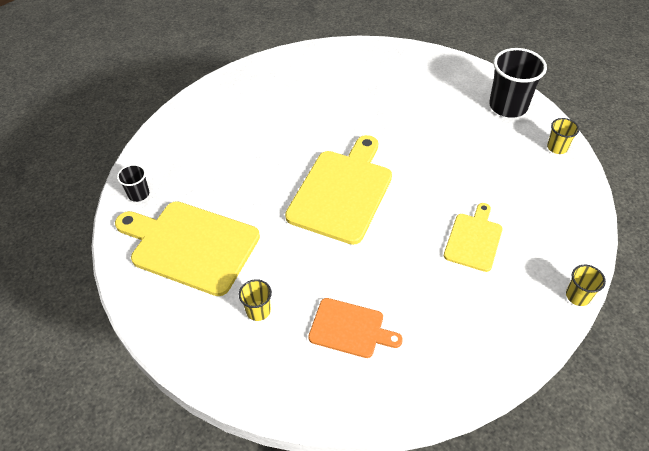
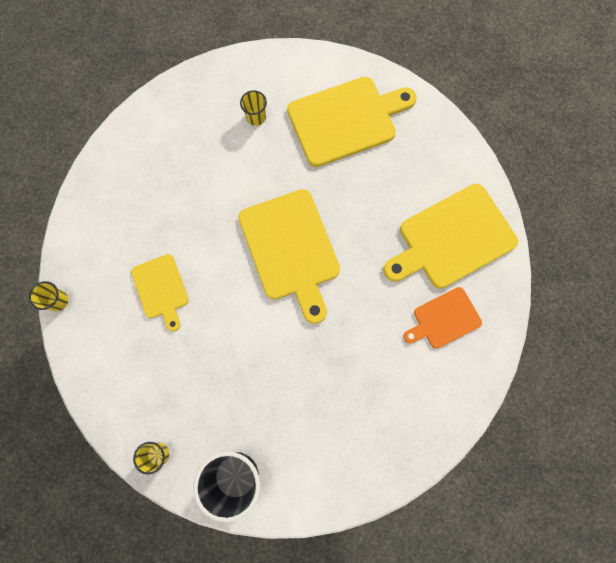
camera: 135 degrees right, 25 degrees up
(138, 194) = (428, 124): black cup -> none
(225, 120) = (452, 238): none -> yellow cutting board
(350, 329) = (189, 152): orange cutting board -> orange cutting board (444, 319)

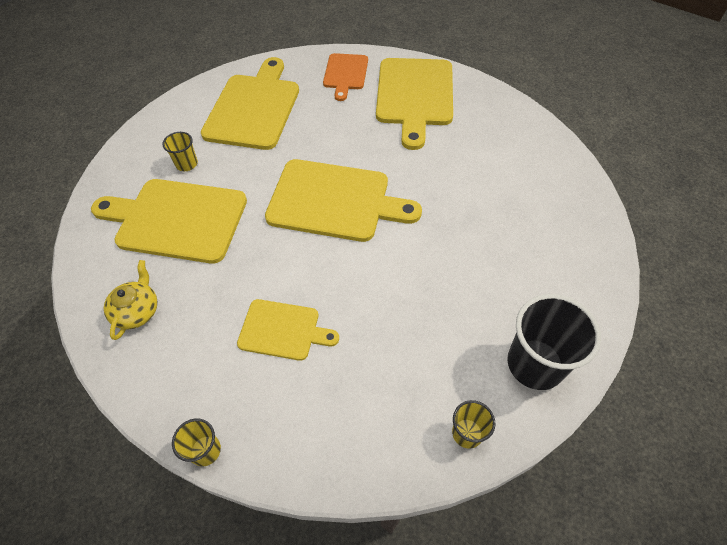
camera: 55 degrees left, 20 degrees down
(119, 186) = (137, 311): none -> yellow teapot
(203, 151) = (176, 219): none -> yellow cutting board
(444, 319) = (479, 132): orange cutting board -> orange cutting board (345, 74)

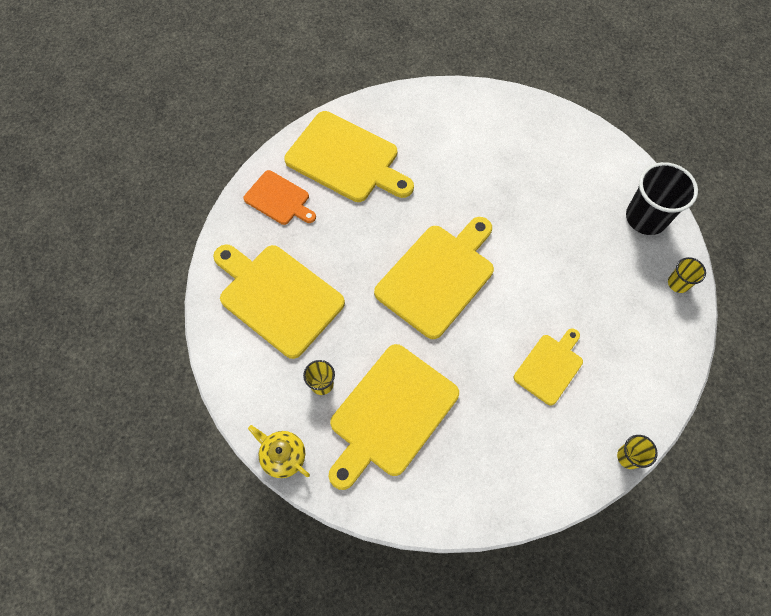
camera: 65 degrees left, 10 degrees up
(137, 311) = (480, 475): yellow teapot -> yellow teapot (282, 455)

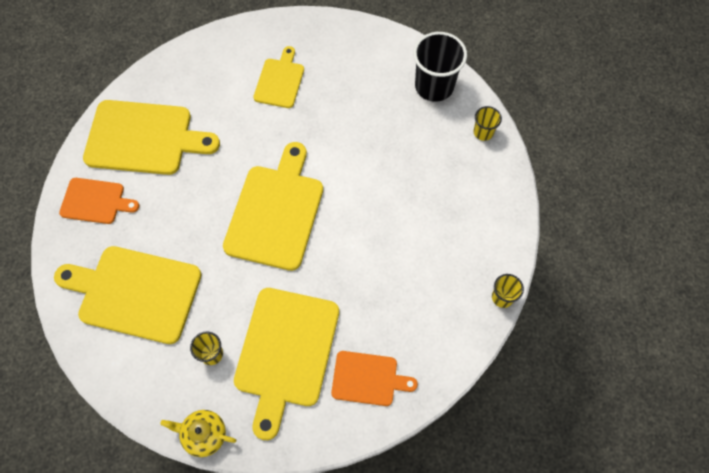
camera: 25 degrees left, 0 degrees up
(458, 475) = (368, 379): none -> orange cutting board
(550, 366) = (406, 249): yellow cutting board -> yellow cutting board (280, 81)

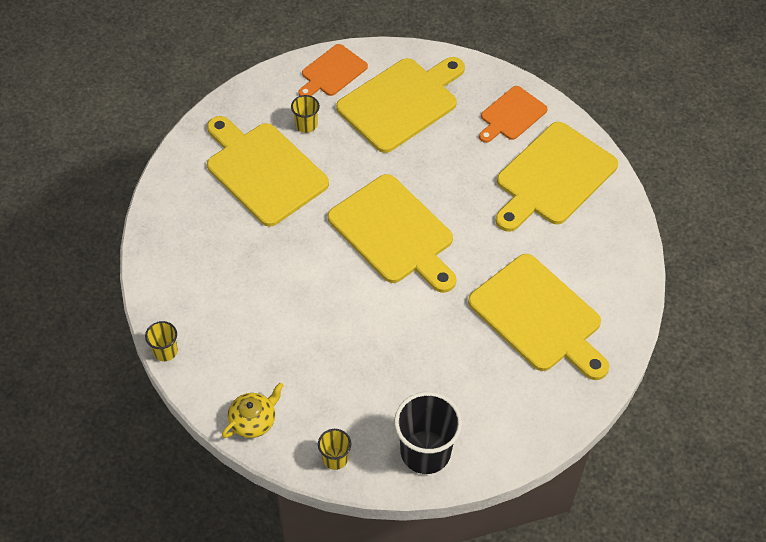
camera: 125 degrees right, 10 degrees down
(203, 434) = (249, 90): yellow teapot -> yellow teapot (253, 420)
(280, 81) = (539, 317): yellow cutting board -> yellow cutting board, size x1.78
(368, 379) = (192, 211): orange cutting board -> orange cutting board (332, 72)

